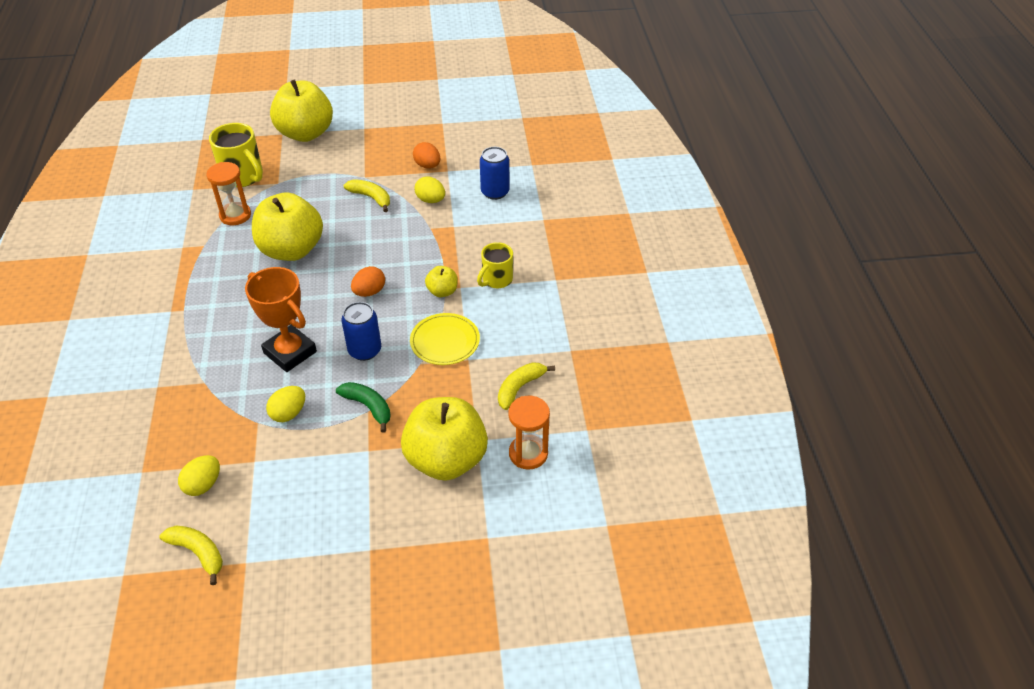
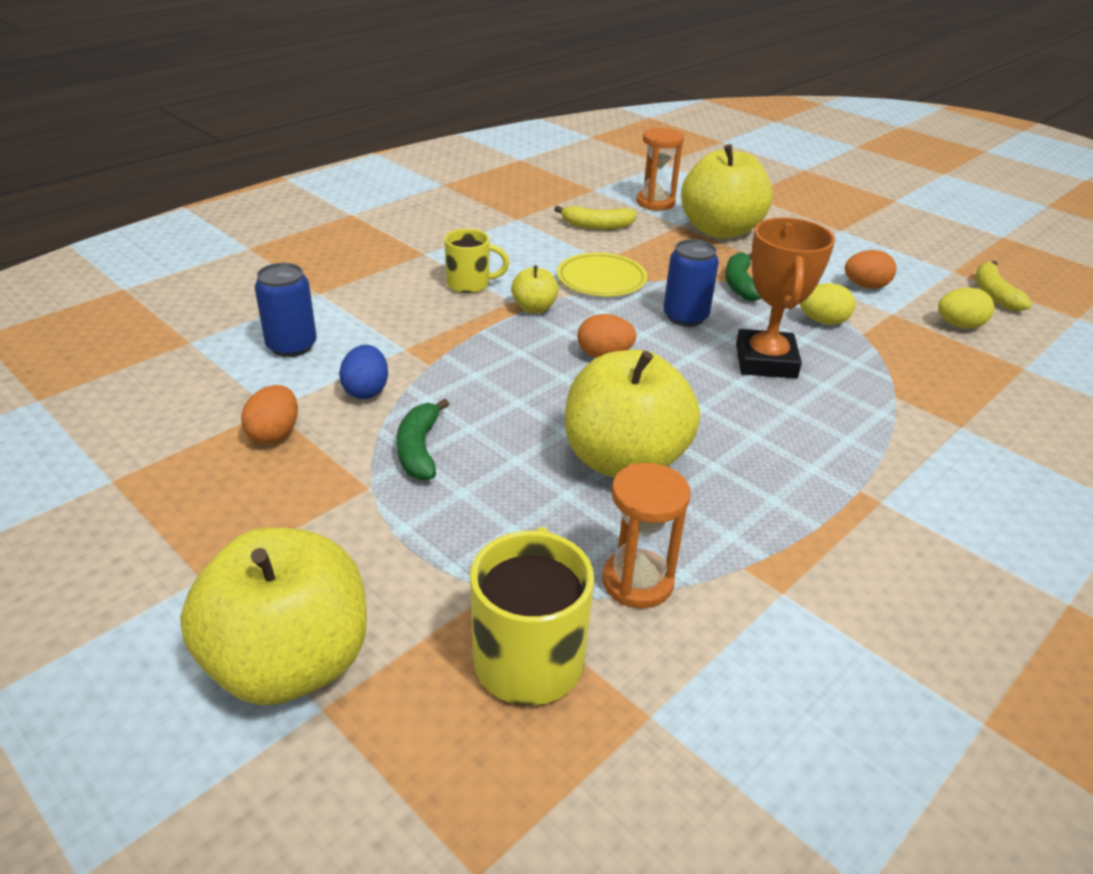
camera: 130 degrees left, 10 degrees down
(292, 478) = (865, 286): none -> orange egg
(371, 198) = (419, 450): yellow banana -> green banana
(430, 200) = (366, 391): yellow egg -> blue egg

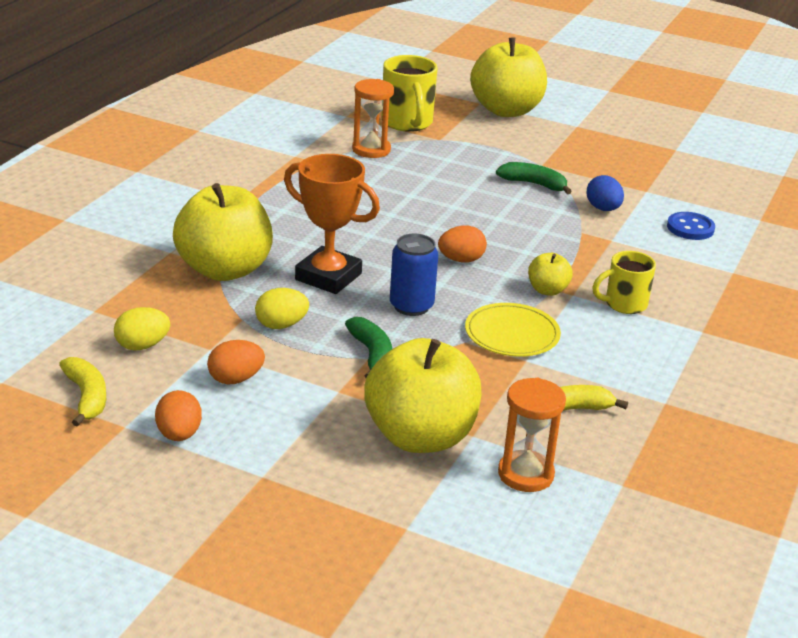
camera: 160 degrees right, 5 degrees down
(274, 434) = (625, 179): orange egg -> orange egg (179, 435)
(292, 346) = (690, 228): blue can -> blue button
(419, 450) = (533, 184): green banana -> green banana turned 45 degrees counterclockwise
(624, 461) = (406, 196): yellow apple -> yellow apple (224, 270)
(765, 361) = (328, 277): orange trophy -> orange trophy turned 45 degrees counterclockwise

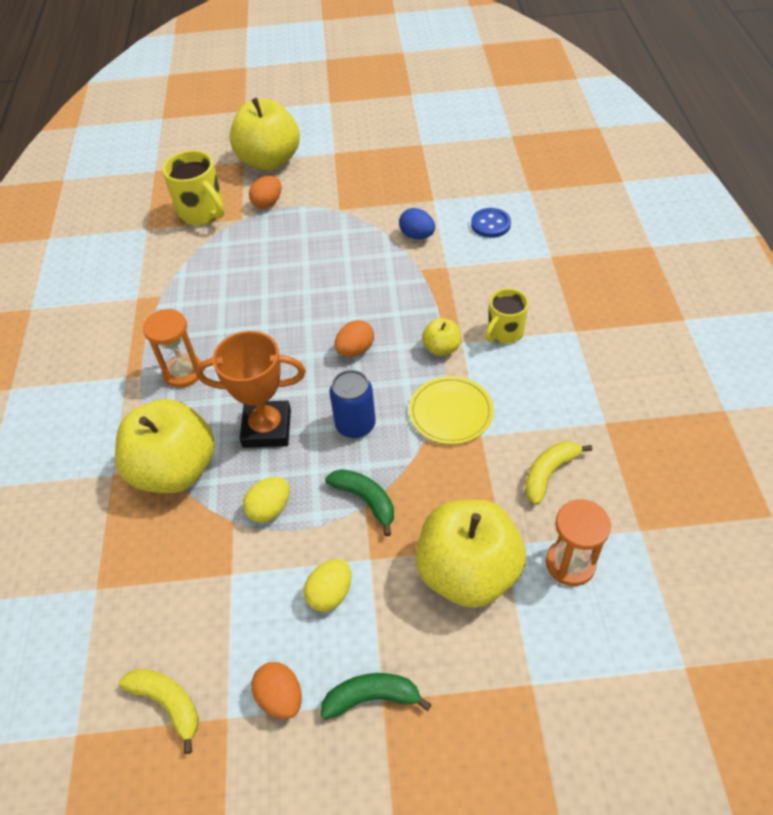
camera: 25 degrees left, 20 degrees up
(142, 346) = (171, 606): yellow egg -> yellow egg (330, 593)
(235, 379) = (279, 598): orange egg -> orange egg (268, 203)
(371, 150) = (195, 259): orange hourglass -> orange hourglass (183, 372)
(533, 184) = (348, 234): green banana -> green banana (372, 697)

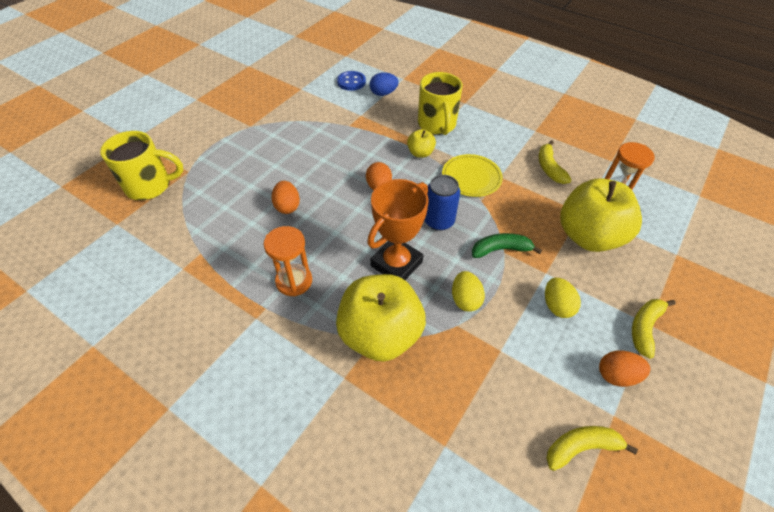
camera: 55 degrees left, 0 degrees up
(268, 203) = (194, 151): orange egg -> orange egg (287, 206)
(269, 161) = (154, 128): yellow apple -> none
(372, 697) = (644, 328): green banana -> yellow banana
(417, 235) = (320, 110): blue egg -> blue egg (383, 93)
(504, 332) = (437, 125): yellow mug -> yellow mug, size x1.53

